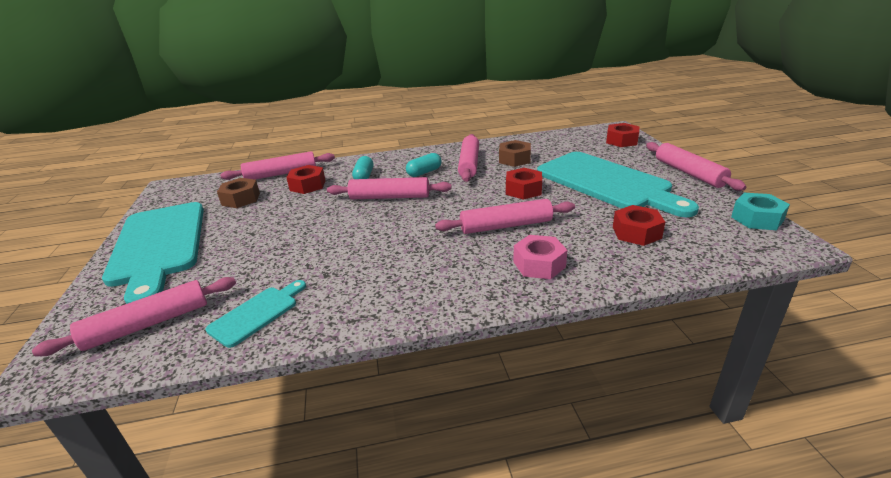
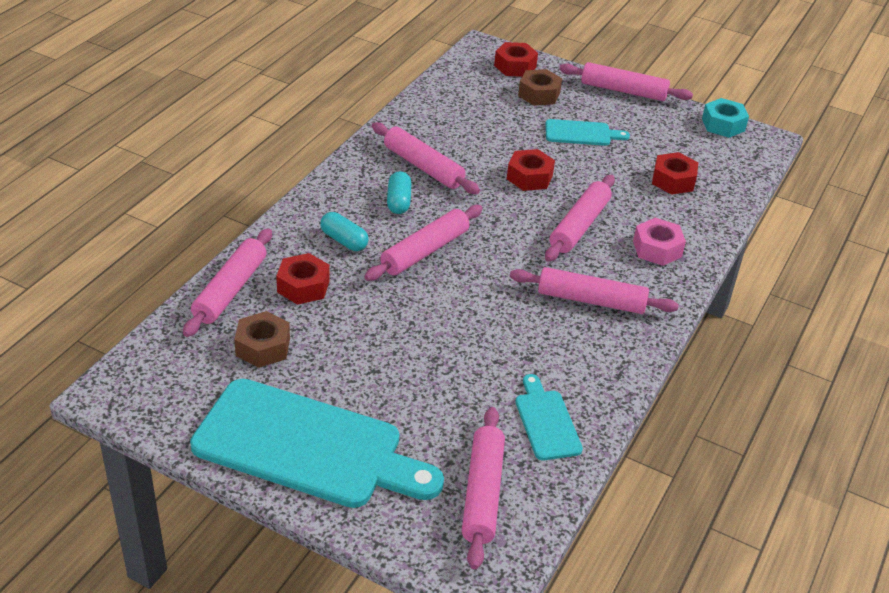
camera: 55 degrees left, 10 degrees up
(428, 267) = (591, 300): none -> pink rolling pin
(514, 159) = (457, 139): brown nut -> brown nut (539, 94)
(607, 183) = (581, 133): turquoise cutting board -> turquoise cutting board, size x0.46

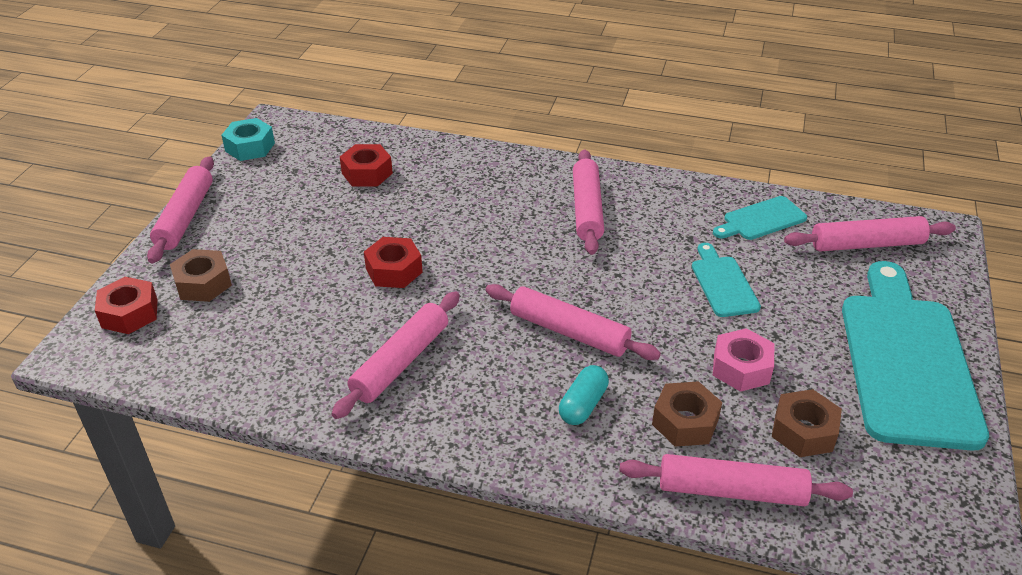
camera: 100 degrees left, 0 degrees up
(303, 286) = (685, 422): red nut -> brown nut
(398, 201) = (483, 371): turquoise capsule -> none
(579, 226) = (472, 226): pink rolling pin -> none
(581, 133) = (289, 241): turquoise cutting board -> turquoise cutting board (723, 283)
(657, 249) = (488, 177): pink nut -> pink nut (741, 368)

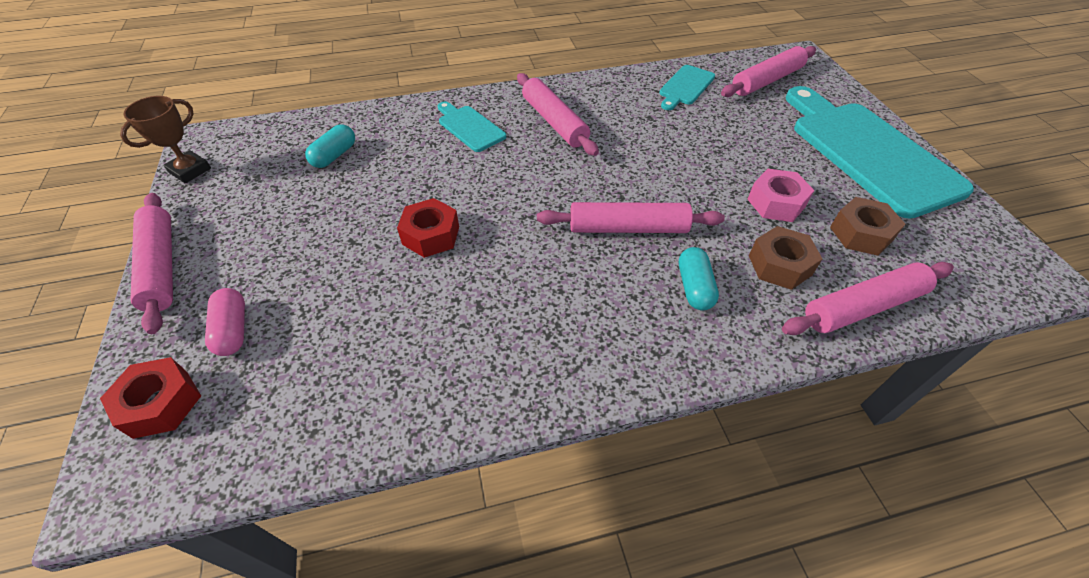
camera: 30 degrees left, 10 degrees up
(203, 283) = (233, 330): brown nut -> pink capsule
(250, 147) = (190, 170): turquoise nut -> brown trophy
(367, 173) = (334, 155): red nut -> turquoise capsule
(400, 362) = (507, 321): pink rolling pin -> none
(723, 283) = (703, 143): turquoise cutting board -> turquoise cutting board (469, 127)

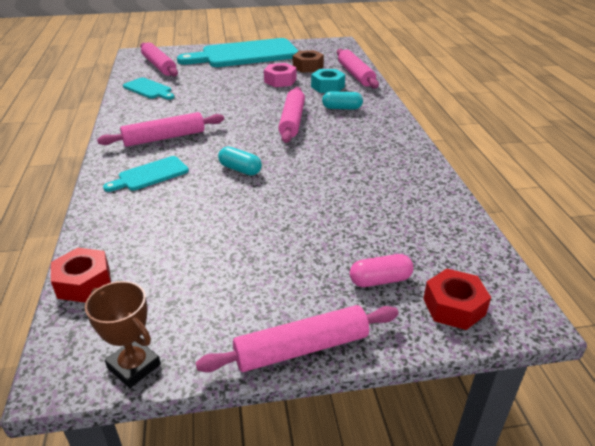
camera: 85 degrees left, 15 degrees down
(334, 155) = (157, 249): turquoise capsule -> turquoise capsule (240, 169)
(431, 235) = (285, 191): red nut -> red nut (84, 282)
(779, 265) = (327, 87): brown nut -> turquoise nut

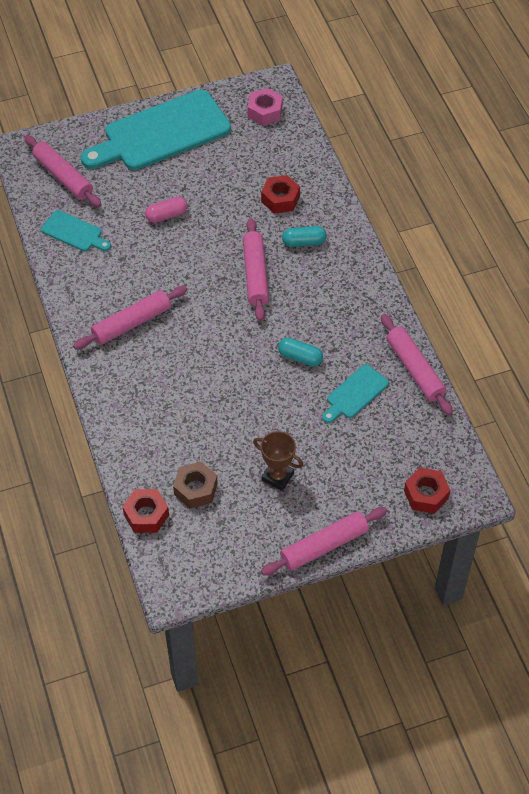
camera: 10 degrees left, 20 degrees up
(134, 366) = (216, 577): brown trophy -> brown trophy (277, 476)
(150, 175) = (142, 383): turquoise cutting board -> turquoise cutting board (355, 394)
(240, 169) = (225, 362): turquoise capsule -> turquoise capsule (300, 357)
(280, 81) = (222, 193): pink nut -> pink nut (265, 112)
(308, 67) = (248, 155): brown nut -> brown nut (195, 489)
(327, 87) = (280, 199): turquoise nut -> red nut
(355, 75) = (308, 167): pink rolling pin -> pink rolling pin (415, 369)
(380, 280) = (370, 478): pink capsule -> pink capsule (166, 215)

